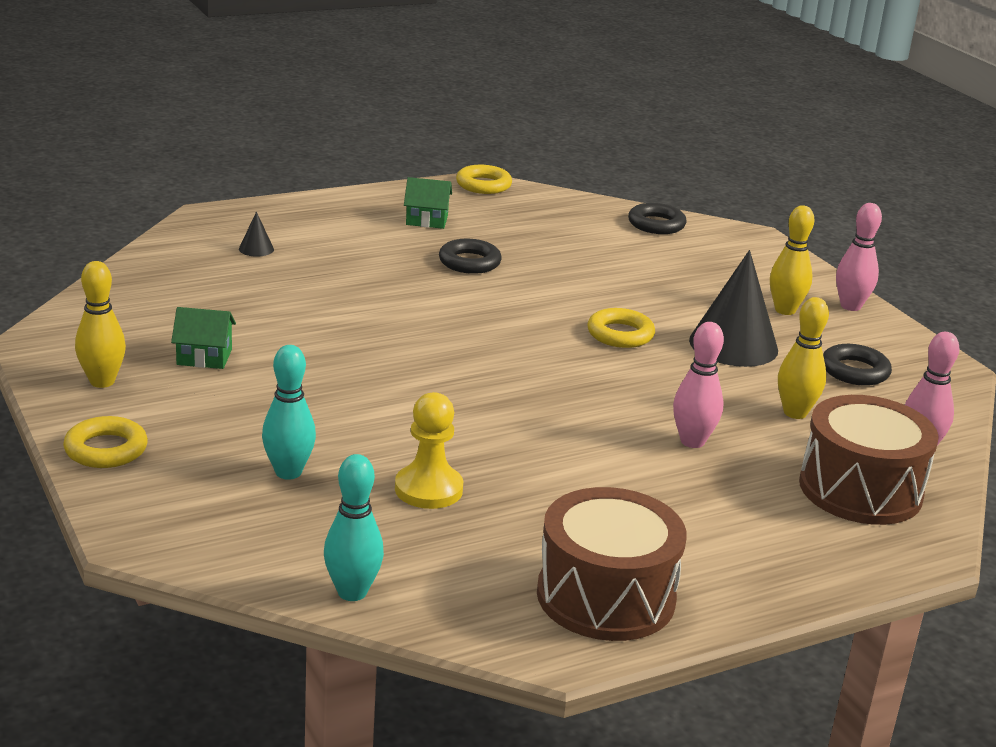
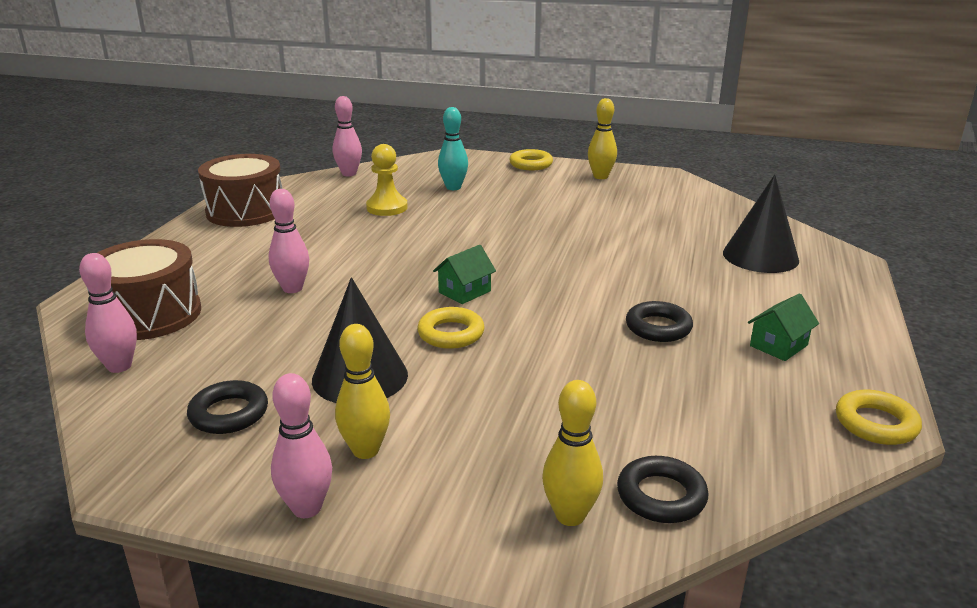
camera: 135 degrees right, 0 degrees up
(204, 357) = (600, 201): green house -> green house (464, 292)
(256, 249) = (760, 256): black cone -> black cone, size x2.38
(352, 592) = (349, 174): turquoise bowling pin -> pink bowling pin
(795, 413) = (245, 344): yellow bowling pin -> yellow bowling pin (570, 516)

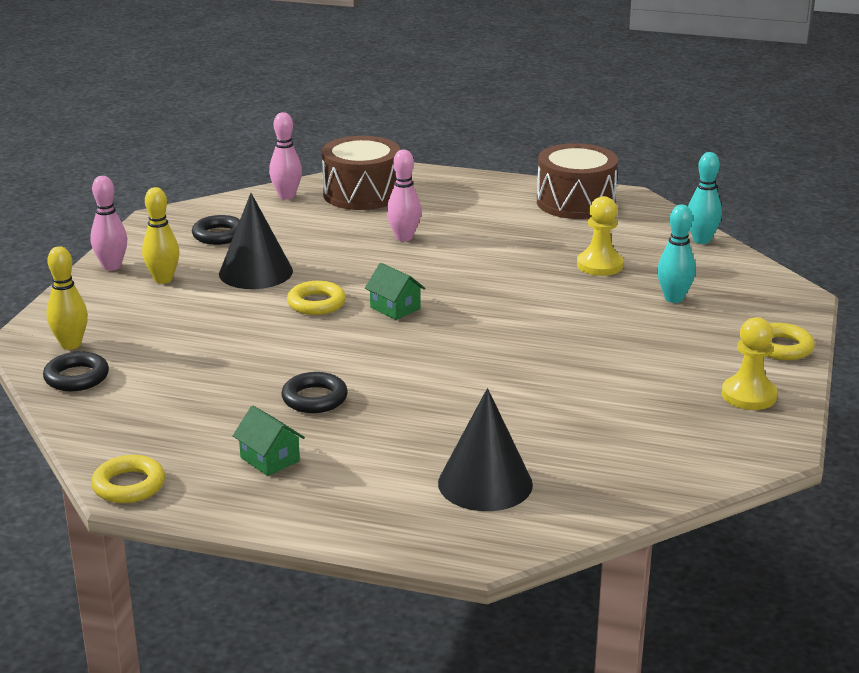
camera: 90 degrees right, 0 degrees up
(349, 174) = (701, 240): pink bowling pin -> turquoise bowling pin
(600, 176) = (749, 395): yellow bowling pin -> yellow pawn

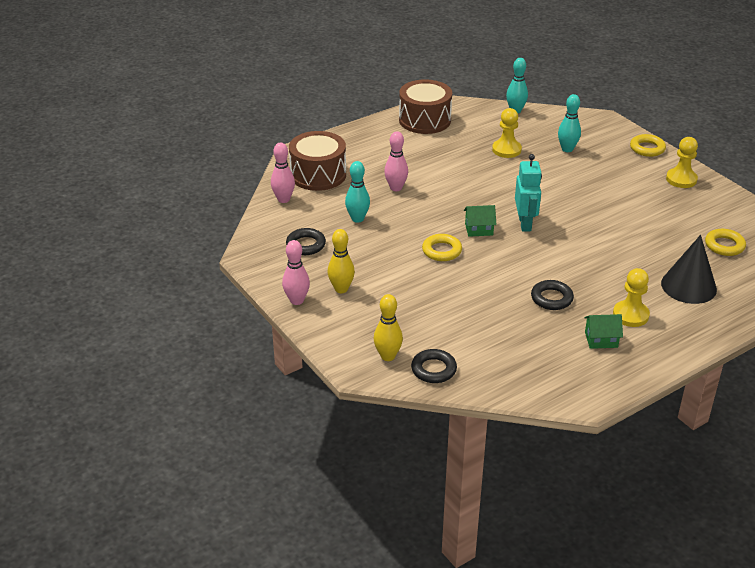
camera: 50 degrees left, 10 degrees up
(129, 485) = (581, 397): yellow ring -> yellow ring (724, 245)
(255, 272) = (375, 253): black cone -> none
(309, 241) = (357, 219): none -> turquoise bowling pin
(353, 462) = (630, 315): none -> yellow pawn
(453, 330) = (525, 223): none -> turquoise robot

